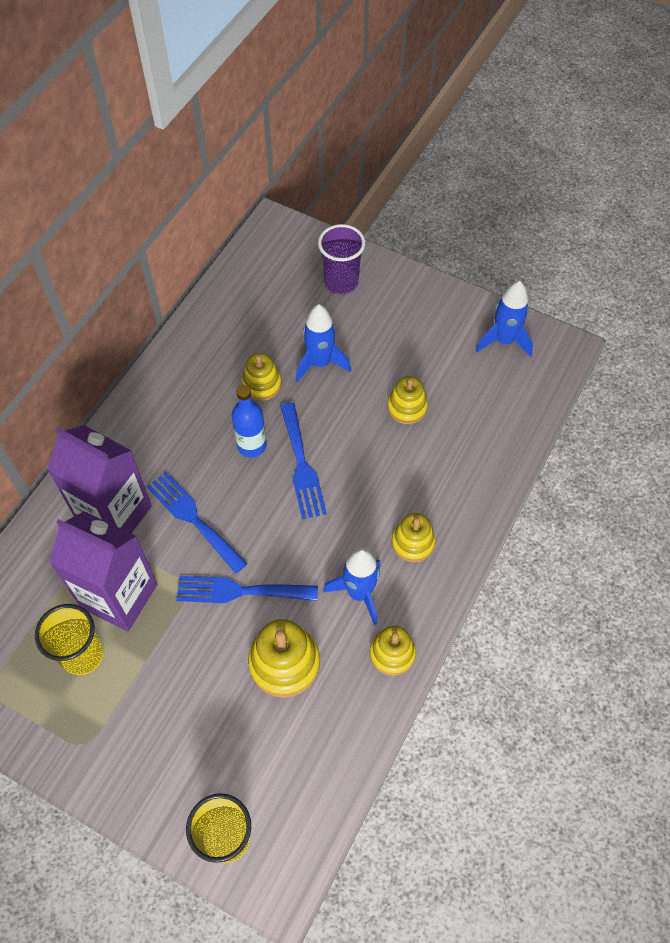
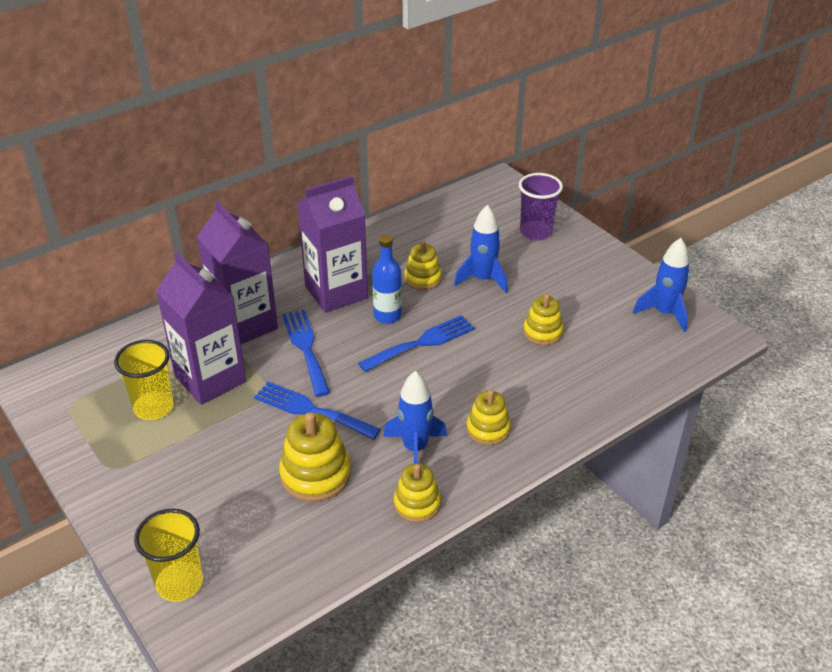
camera: 25 degrees right, 20 degrees down
(185, 436) = (336, 292): none -> purple carton
(302, 465) = (422, 343): blue fork -> blue fork turned 135 degrees counterclockwise

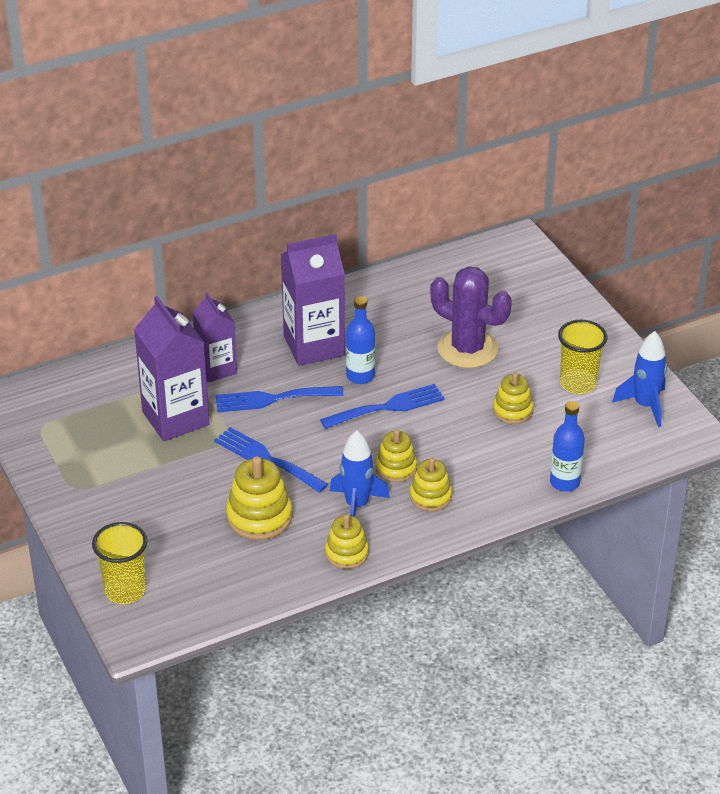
camera: 10 degrees right, 0 degrees up
(153, 407) = (119, 439): yellow cup -> yellow cup (578, 384)
(244, 324) = (216, 369): purple carton -> purple carton, size x0.64
(305, 348) = (272, 399): blue fork -> blue fork turned 90 degrees counterclockwise
(423, 278) = (405, 341): yellow stacking toy -> yellow stacking toy (396, 468)
(483, 279) = (467, 349): blue rocket -> purple cactus
(536, 232) = (539, 304): purple cup -> none
(616, 397) = (564, 482): none -> blue bottle

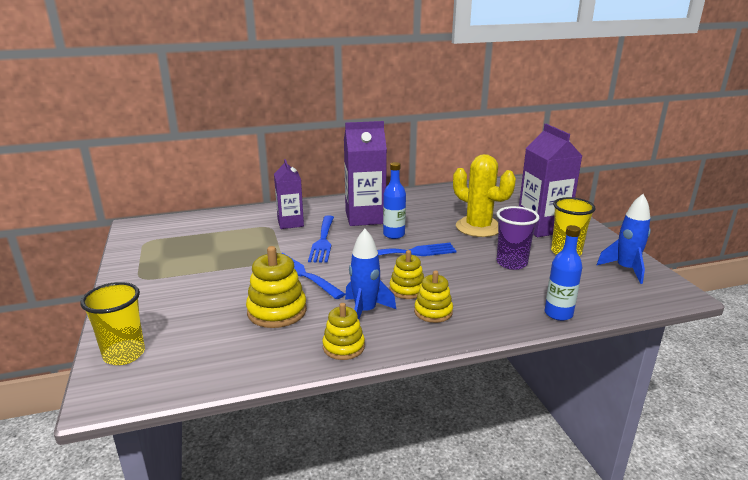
camera: 10 degrees right, 15 degrees down
(175, 418) = (245, 245): purple carton -> purple carton (542, 227)
(272, 399) = (323, 241): blue fork -> blue fork turned 90 degrees counterclockwise
(467, 349) = (478, 227): purple cactus -> yellow cactus
(512, 410) = (511, 263): yellow stacking toy -> purple cup

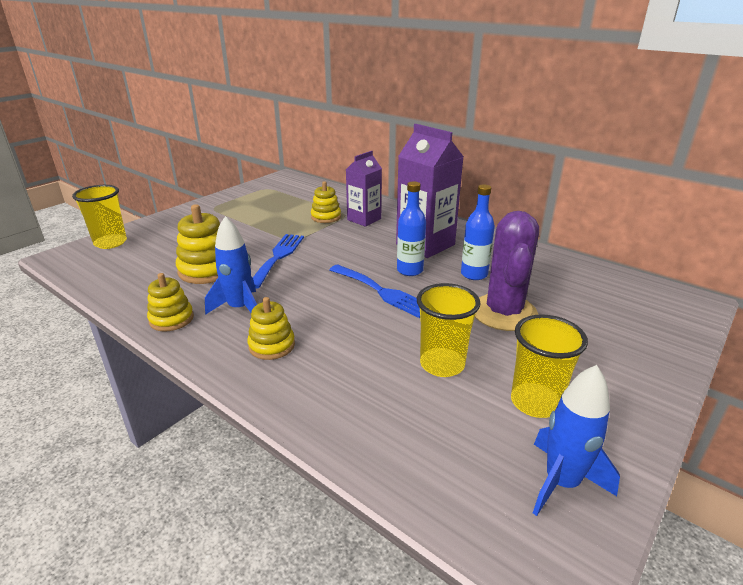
camera: 55 degrees right, 5 degrees up
(323, 241) = (349, 244): blue fork -> none
(407, 289) = (302, 316): yellow stacking toy -> yellow stacking toy (326, 217)
(478, 227) = (504, 312): yellow cactus -> purple cactus
(511, 263) = (442, 364): purple cup -> yellow cup
(542, 227) = (583, 360): purple carton -> none
(558, 314) = (349, 441): blue bottle -> blue bottle (474, 274)

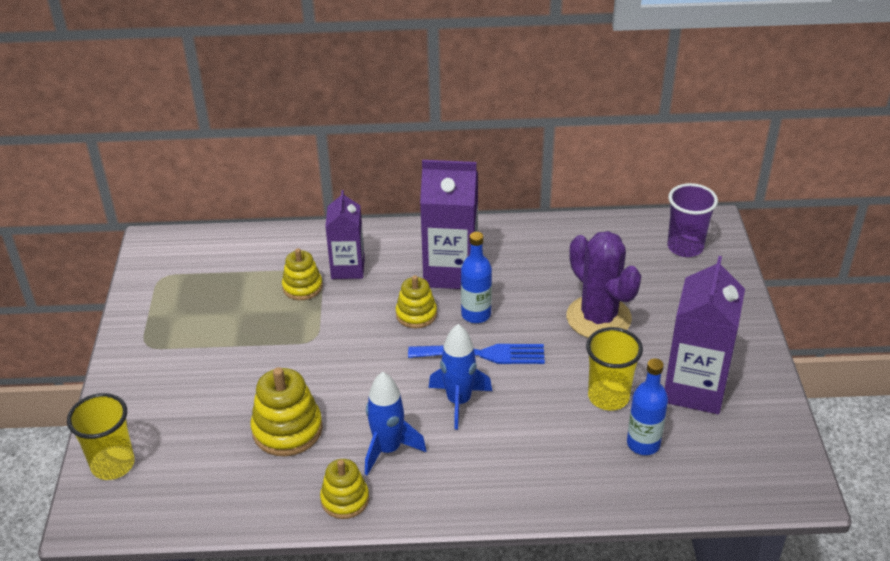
camera: 40 degrees left, 10 degrees up
(272, 345) = (468, 465): yellow stacking toy -> yellow stacking toy (416, 314)
(278, 257) = (333, 371): blue fork -> none
(474, 274) = (533, 287): blue bottle -> blue bottle (643, 444)
(535, 402) = (694, 389): yellow cup -> purple carton
(561, 482) = (757, 436): blue rocket -> blue rocket (459, 401)
(646, 305) = (685, 247): none -> purple cup

